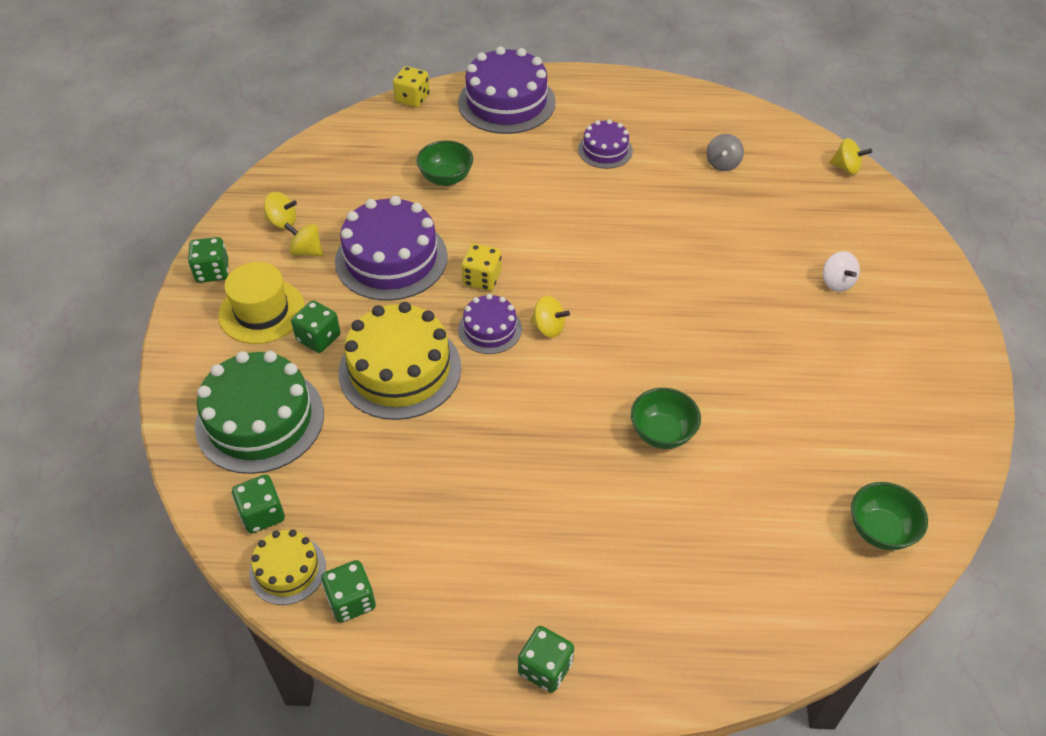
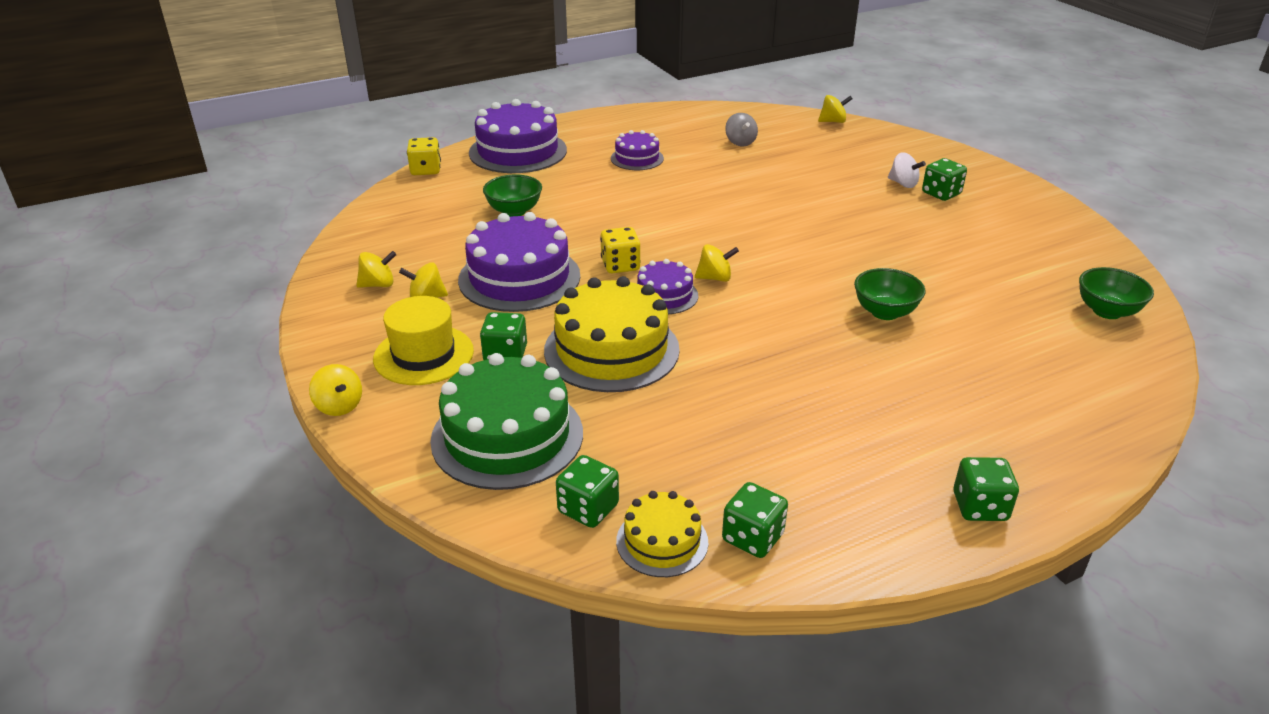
camera: 30 degrees left, 15 degrees down
(172, 336) = (339, 406): none -> yellow spinning top
(212, 272) = (337, 343): green dice -> green dice (941, 193)

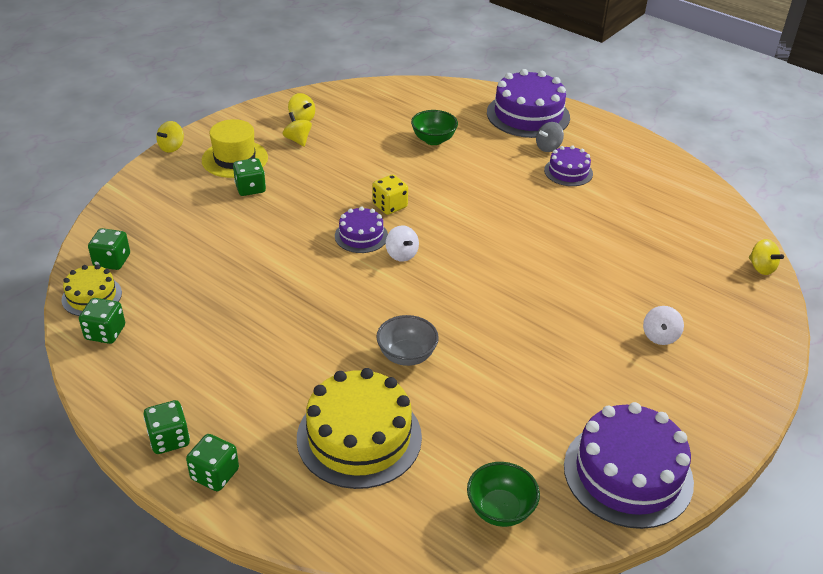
camera: 65 degrees right, 5 degrees up
(426, 170) = (464, 87): yellow dice -> none
(507, 436) = (168, 213): green cake -> none
(519, 278) = (344, 168): purple cake -> purple cake (628, 473)
(611, 350) = (278, 229): yellow cake -> yellow cake (359, 437)
(715, 278) = (401, 254): yellow spinning top -> white spinning top
(740, 142) = (653, 219): grey spinning top -> grey spinning top (548, 147)
(885, 312) = (406, 356): green bowl -> grey bowl
(941, 193) = (661, 366): green dice -> green dice (215, 474)

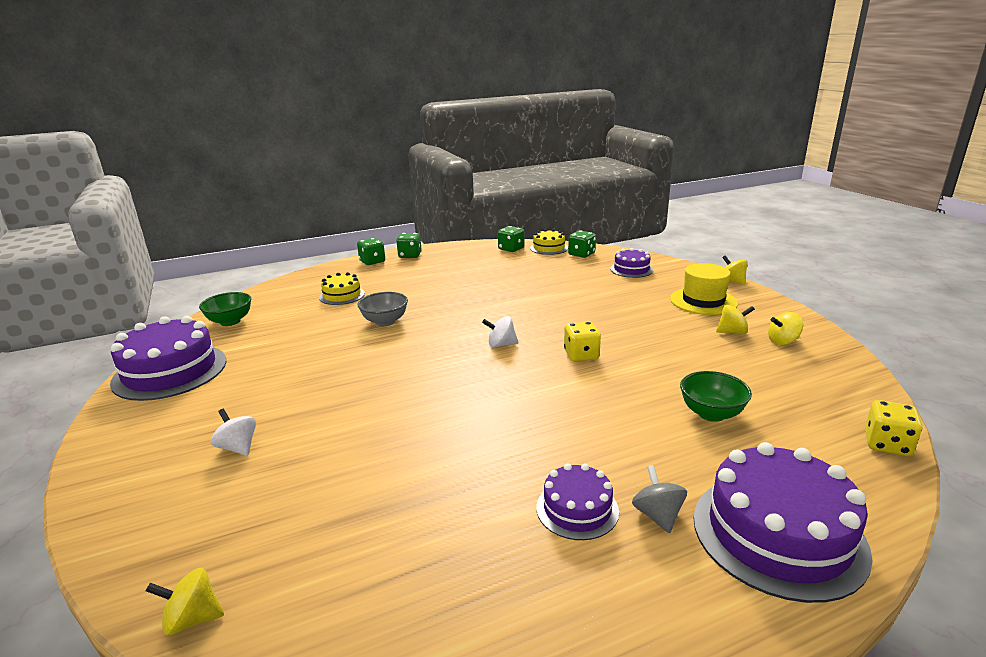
camera: 120 degrees right, 15 degrees down
(250, 188) = (649, 301): green dice -> none
(359, 437) = (342, 295): yellow cake -> yellow cake, size x0.54
(361, 236) = (543, 333): purple cake -> purple cake (631, 269)
(420, 86) = (887, 444): none -> yellow dice

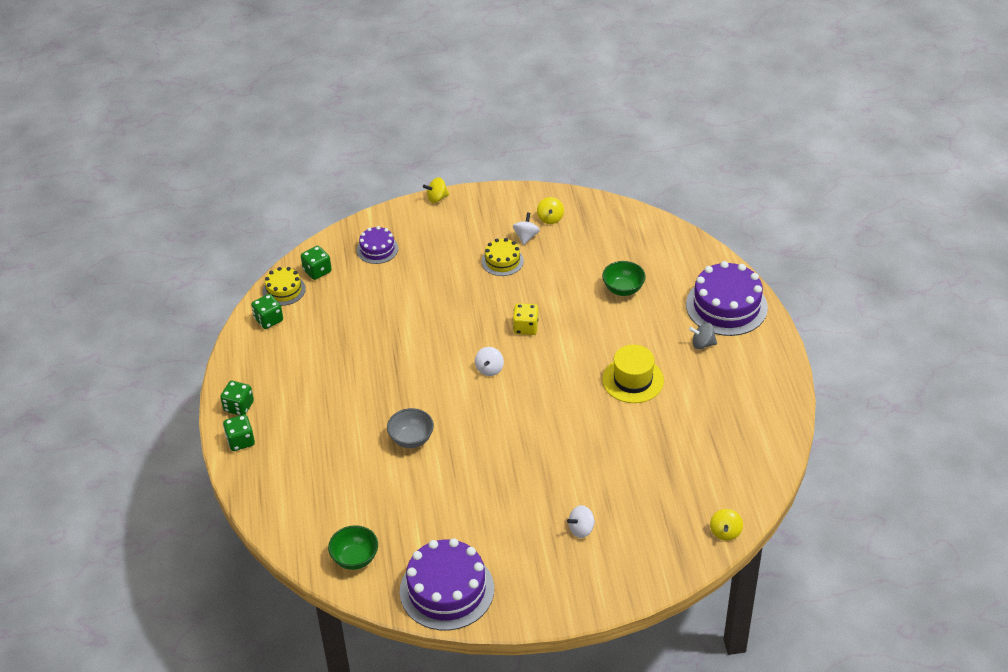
camera: 75 degrees left, 20 degrees up
(342, 295) = (330, 470): yellow cake -> yellow cake (502, 261)
(577, 509) = (689, 373): purple cake -> none
(703, 301) = (467, 230): yellow hat -> yellow hat (633, 380)
(732, 332) = (526, 237): yellow spinning top -> white spinning top
(887, 444) = (675, 233): yellow dice -> none

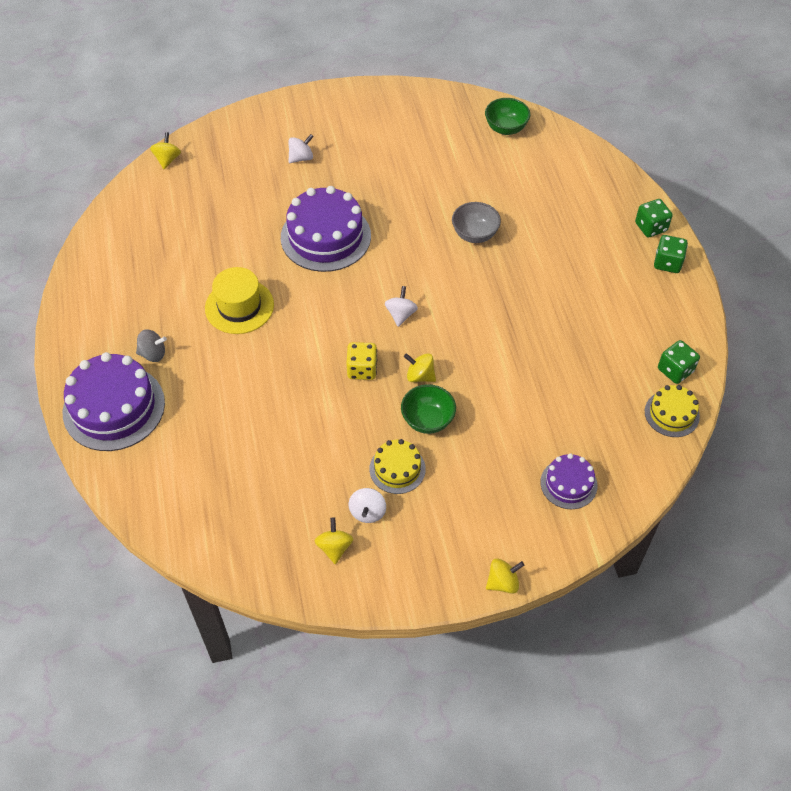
camera: 175 degrees right, 10 degrees up
(317, 271) = (639, 445): green dice -> none
(447, 590) = (419, 108): purple cake -> purple cake (325, 236)
(478, 321) = (420, 376): none -> yellow spinning top
(623, 289) = (240, 428): green bowl -> green bowl (427, 420)

